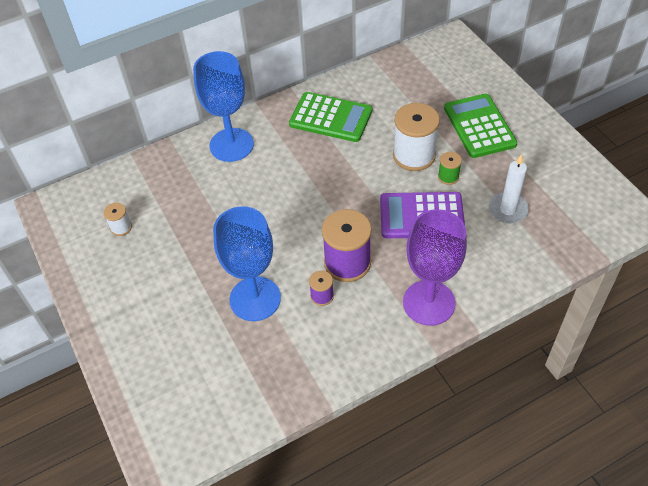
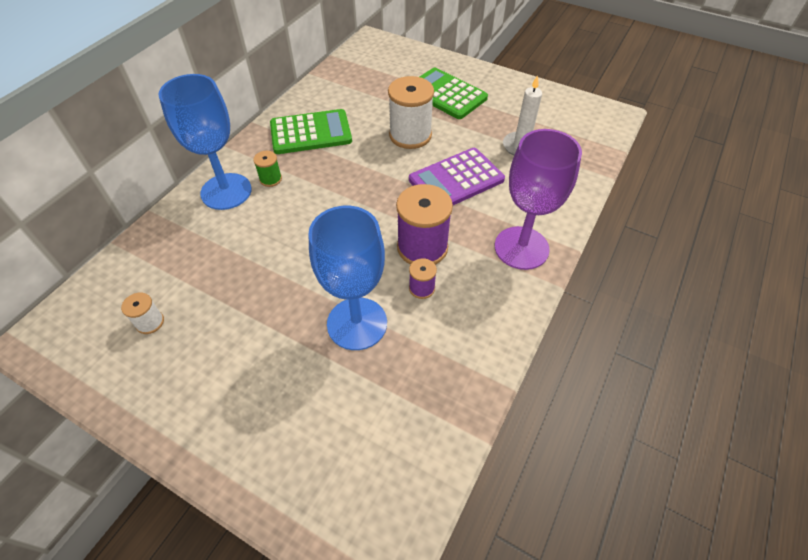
camera: 35 degrees left, 0 degrees up
(448, 177) = (453, 140): green spool -> green spool (270, 179)

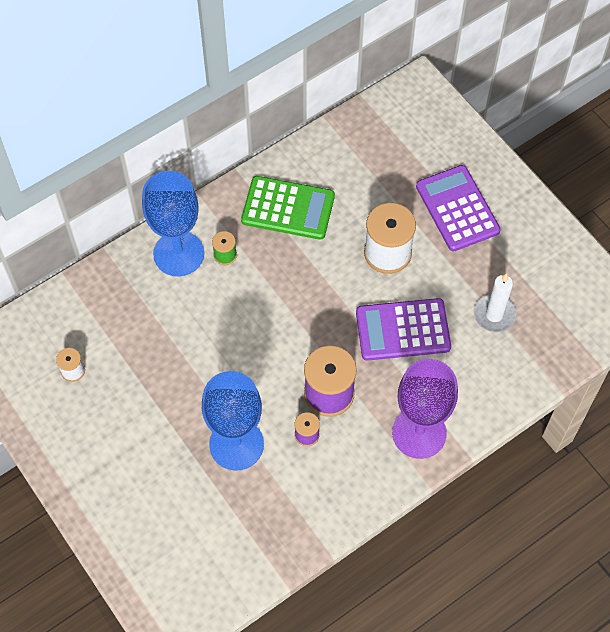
camera: 25 degrees right, 10 degrees up
(446, 94) = (457, 208): green calculator -> purple calculator

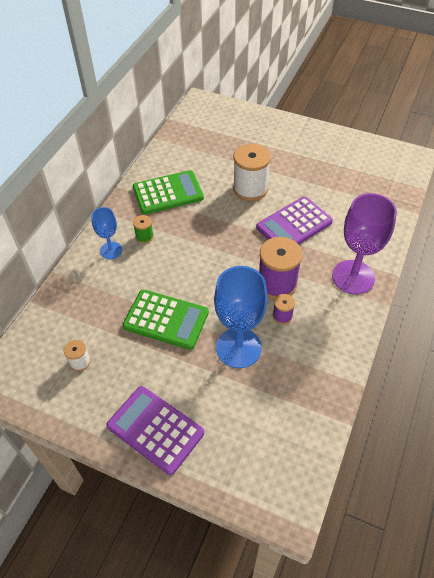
camera: 30 degrees left, 10 degrees down
(178, 253) = (111, 250): blue goblet -> blue goblet, size x0.55
(184, 371) = (166, 319): none -> green calculator
(457, 208) = (273, 149): purple calculator -> purple calculator (155, 429)
(494, 315) = (341, 191): white candle -> none

